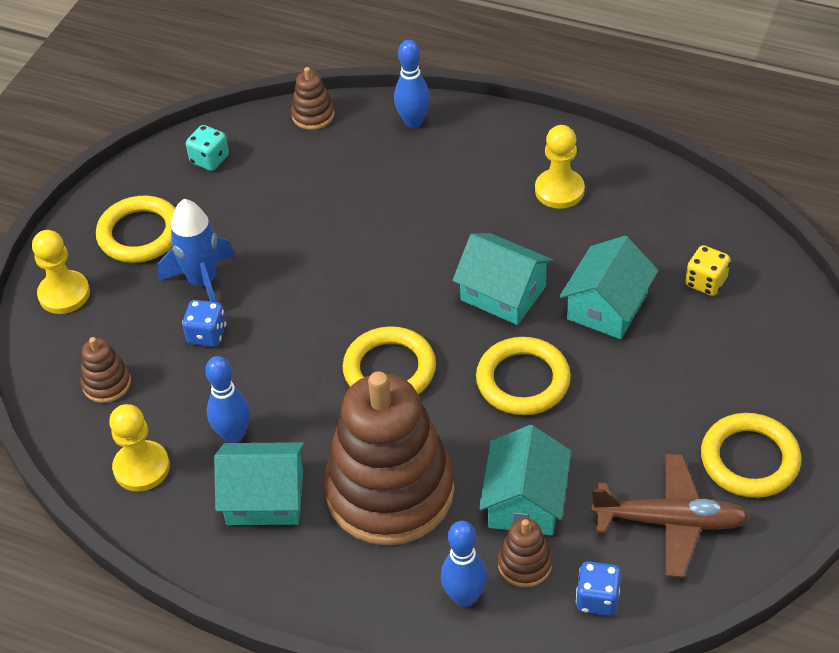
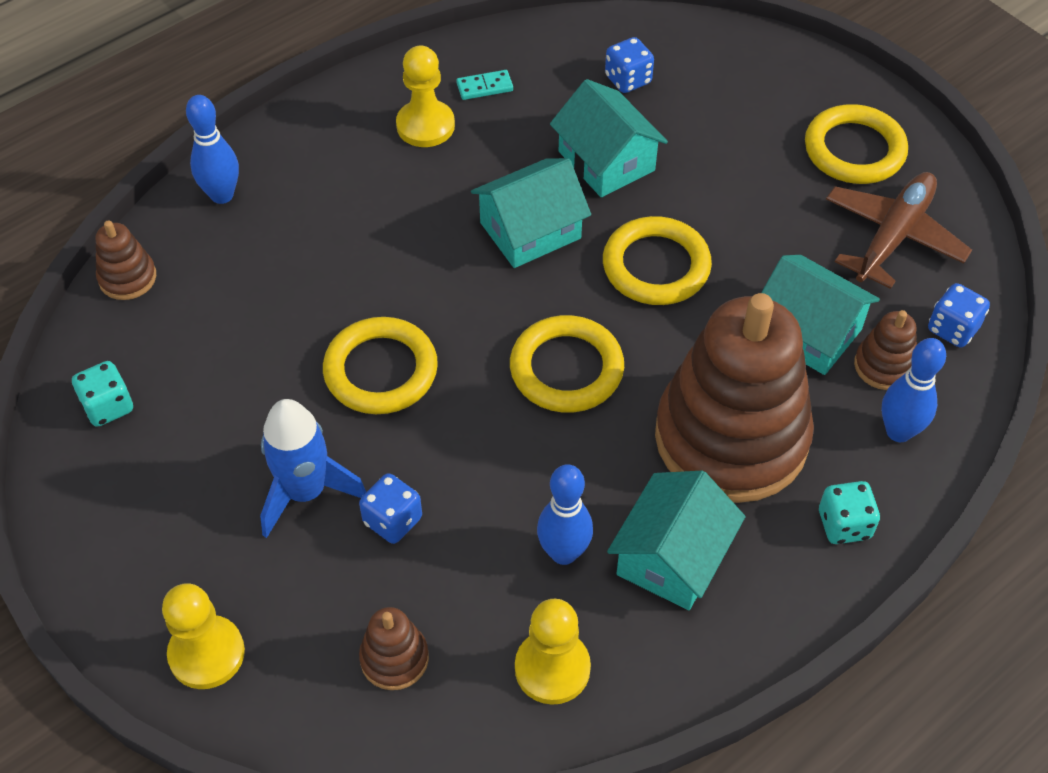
camera: 65 degrees left, 5 degrees up
(140, 234) = (171, 528): yellow ring -> yellow ring (381, 370)
(354, 592) = (844, 525): none -> turquoise dice
(626, 204) = (484, 87): none -> turquoise domino
(706, 282) = (628, 80): yellow dice -> blue dice

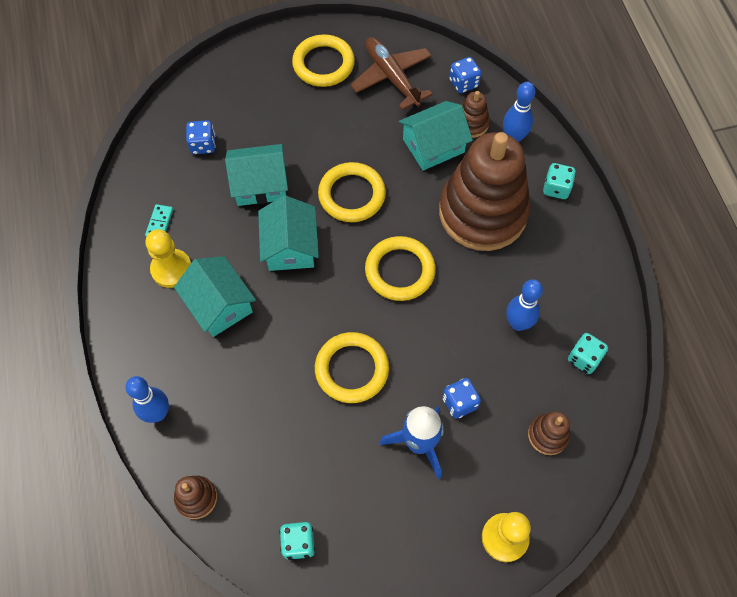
camera: 65 degrees left, 10 degrees up
(552, 668) = (584, 358): yellow pawn -> turquoise dice
(672, 557) = (542, 273): turquoise house -> turquoise house (219, 305)

